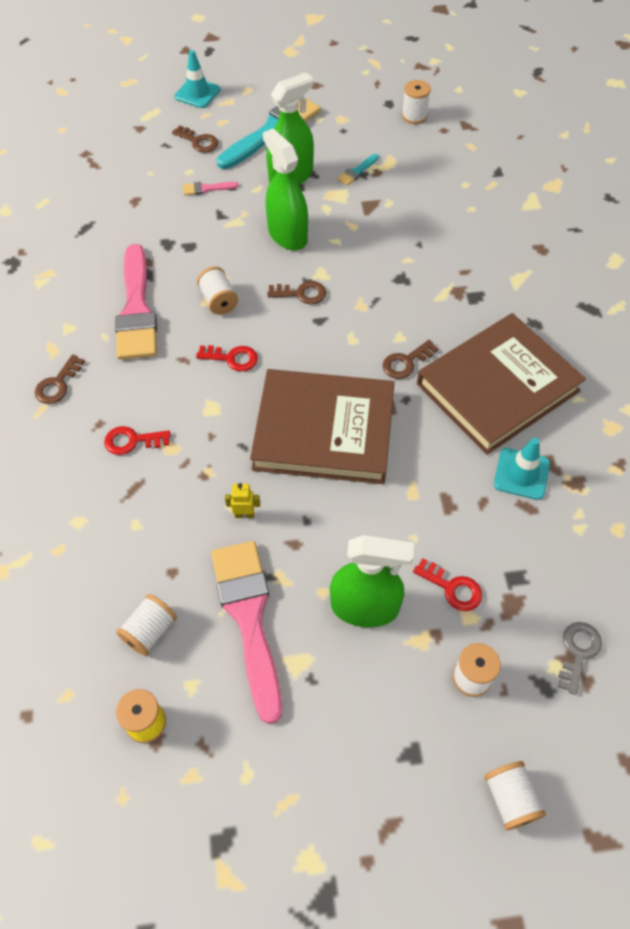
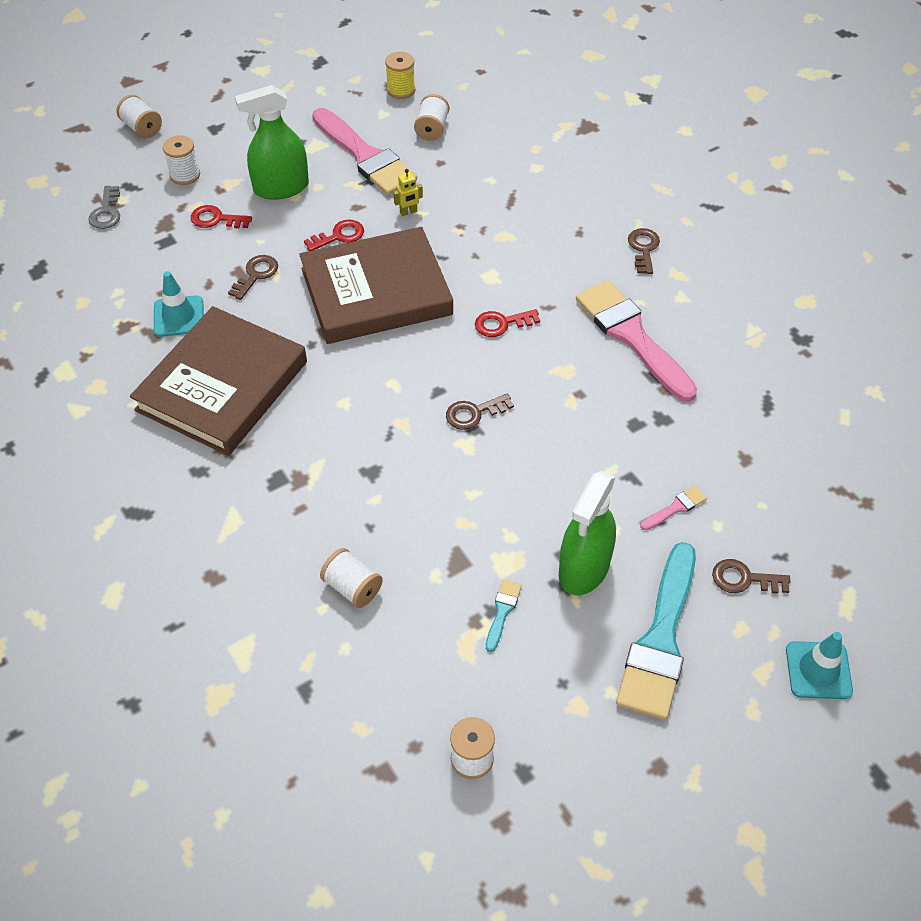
camera: 155 degrees right, 5 degrees down
(132, 441) = (540, 230): red key -> red key (339, 236)
(219, 301) = (556, 374): white spool -> white spool (352, 587)
(287, 235) = (534, 480): green spray bottle -> none
(406, 362) = (326, 379): brown key -> brown key (256, 275)

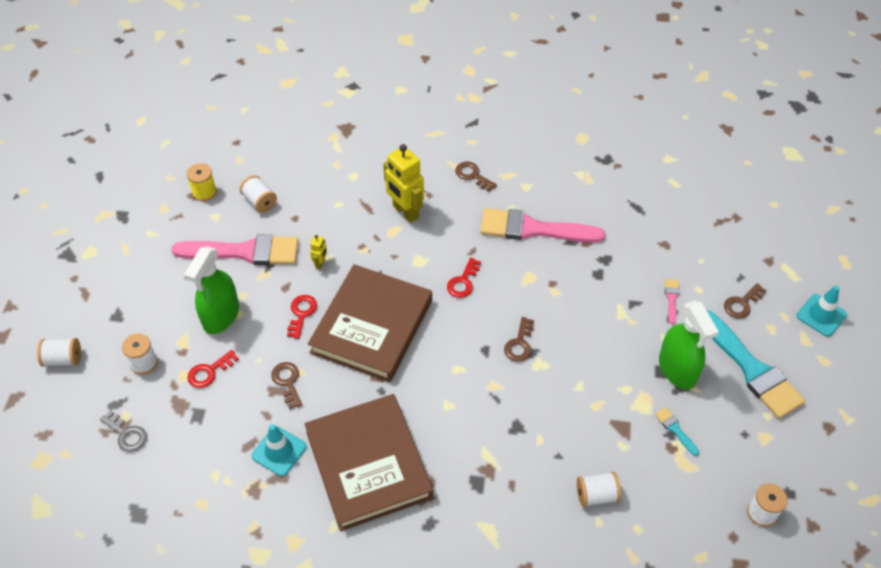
camera: 50 degrees left, 0 degrees up
(537, 229) = (405, 212): none -> yellow robot

